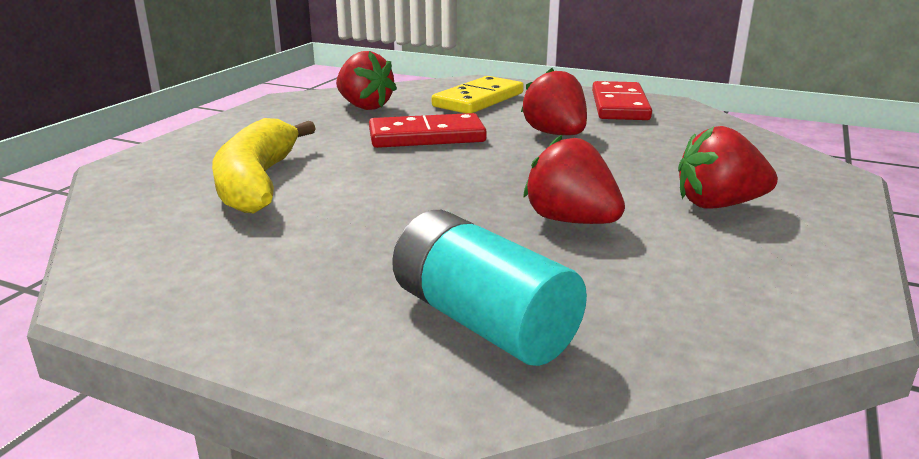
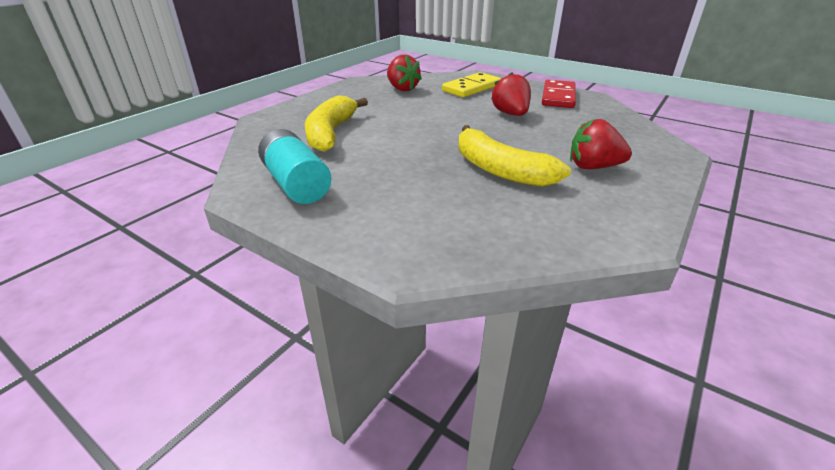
camera: 10 degrees right, 10 degrees up
(426, 137) = (433, 111): red domino -> none
(482, 321) = (430, 223): turquoise battery -> turquoise battery (296, 184)
(571, 221) = (500, 170): red strawberry -> yellow banana

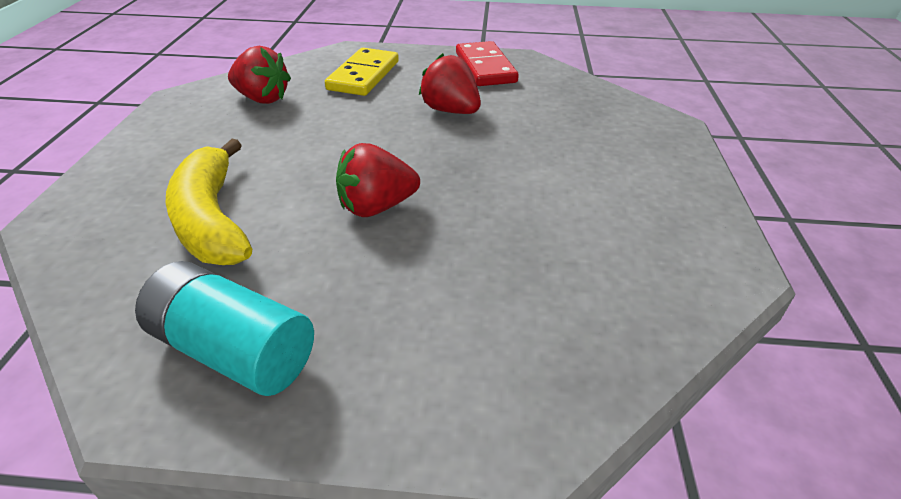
camera: 30 degrees left, 5 degrees up
(500, 170) = (512, 214): yellow banana -> none
(593, 167) = (611, 173): red strawberry -> red strawberry (376, 207)

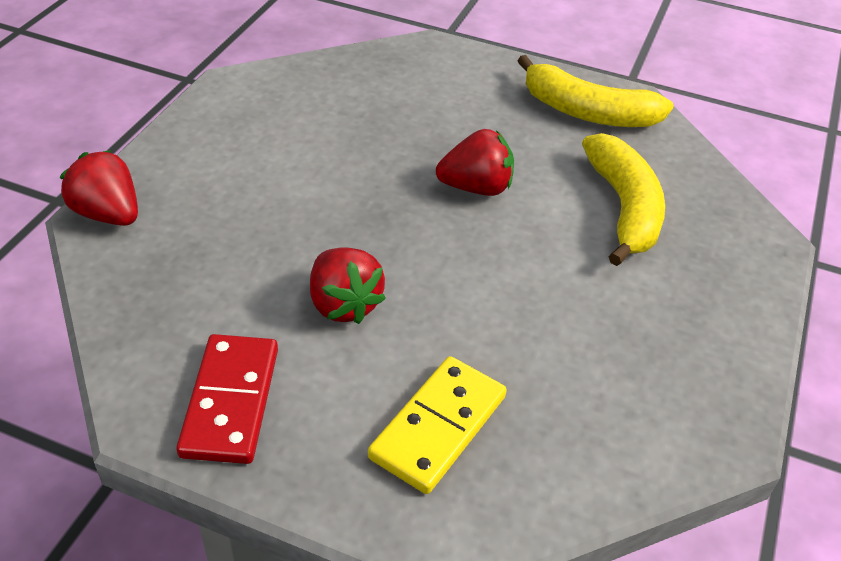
camera: 165 degrees left, 5 degrees up
(234, 350) = (587, 112): turquoise battery -> yellow banana
(262, 99) = (599, 397): red strawberry -> red strawberry (108, 214)

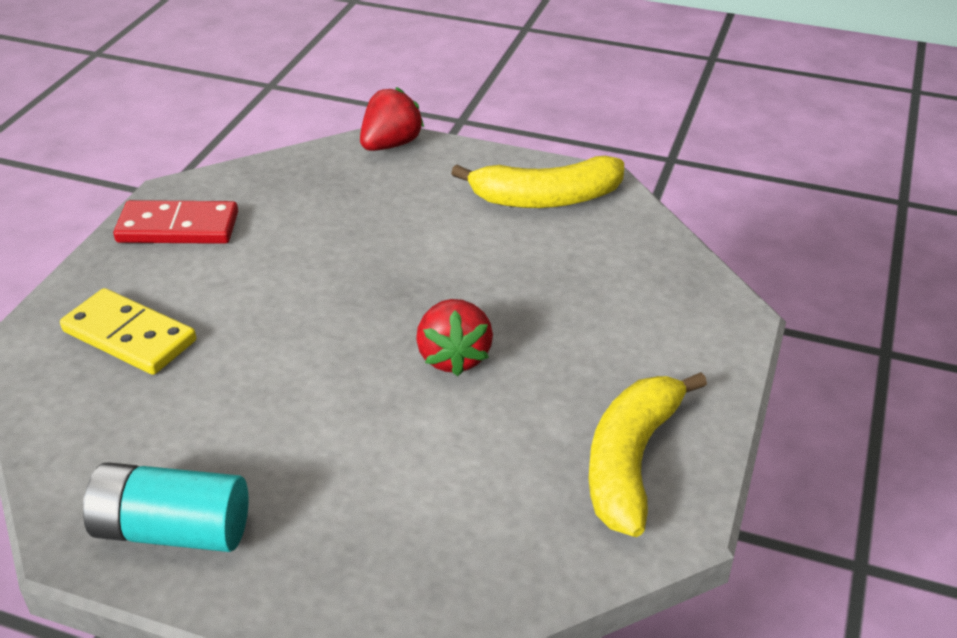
camera: 90 degrees right, 5 degrees down
(343, 304) = (278, 275): red strawberry -> none
(624, 208) = (430, 484): yellow banana -> yellow banana (546, 198)
(700, 363) = (172, 530): none -> turquoise battery

